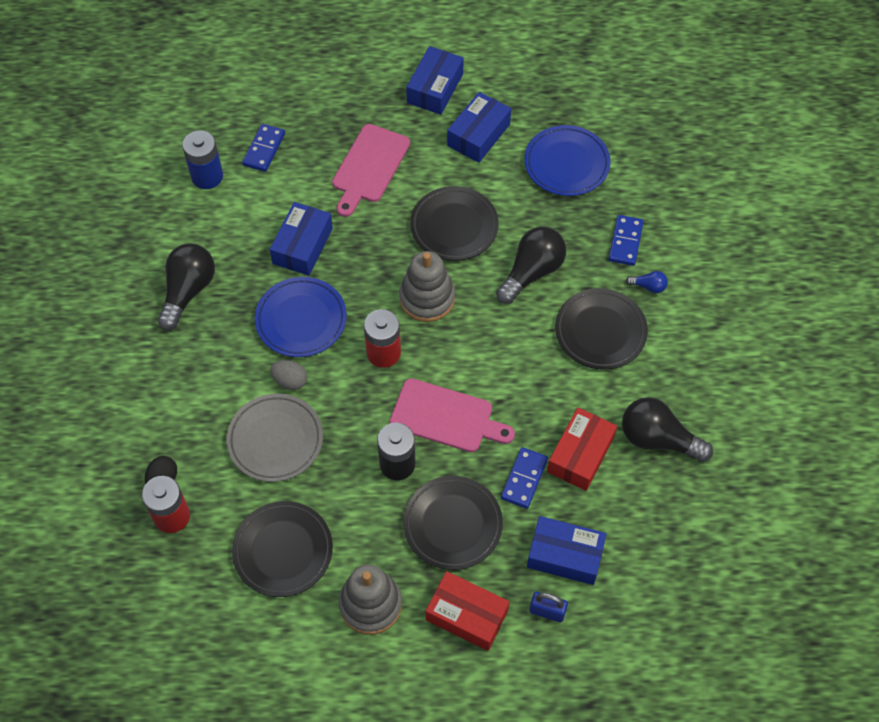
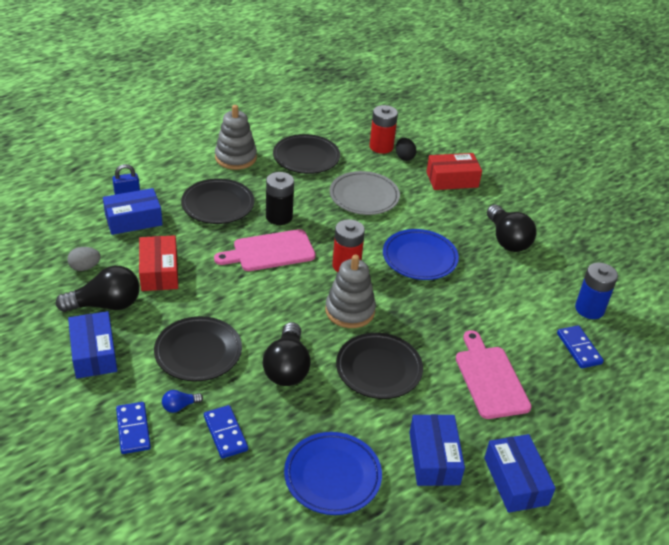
camera: 140 degrees right, 20 degrees down
(290, 381) = (388, 225): grey egg -> grey egg (85, 267)
(302, 246) = (471, 300): blue box -> blue box (94, 353)
(466, 615) = (175, 174): red box -> red box (452, 179)
(524, 479) = (189, 243): blue domino -> blue domino (133, 429)

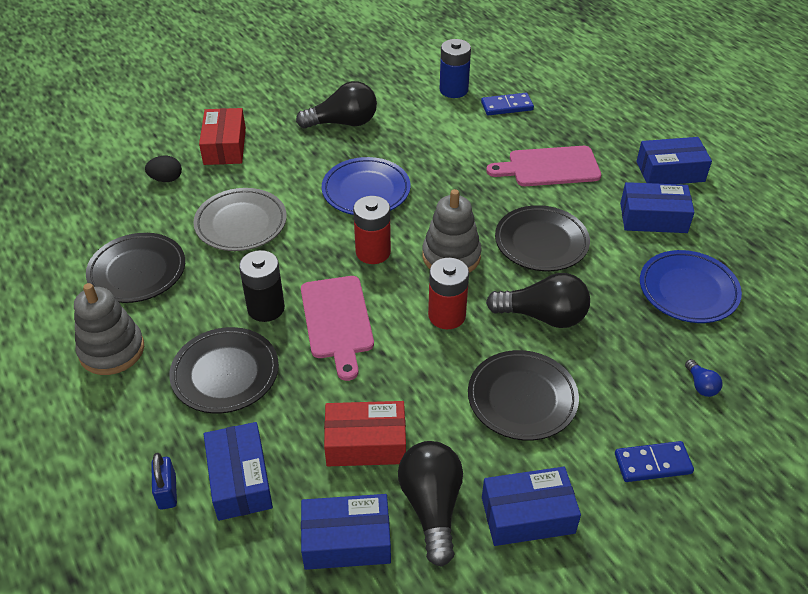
camera: 80 degrees left, 5 degrees up
(85, 267) = (346, 540): grey egg -> blue box
(180, 406) = (611, 417): blue light bulb -> blue light bulb (701, 385)
(225, 433) = (646, 374): blue domino -> none
(381, 147) = (136, 197): red battery -> red battery (447, 315)

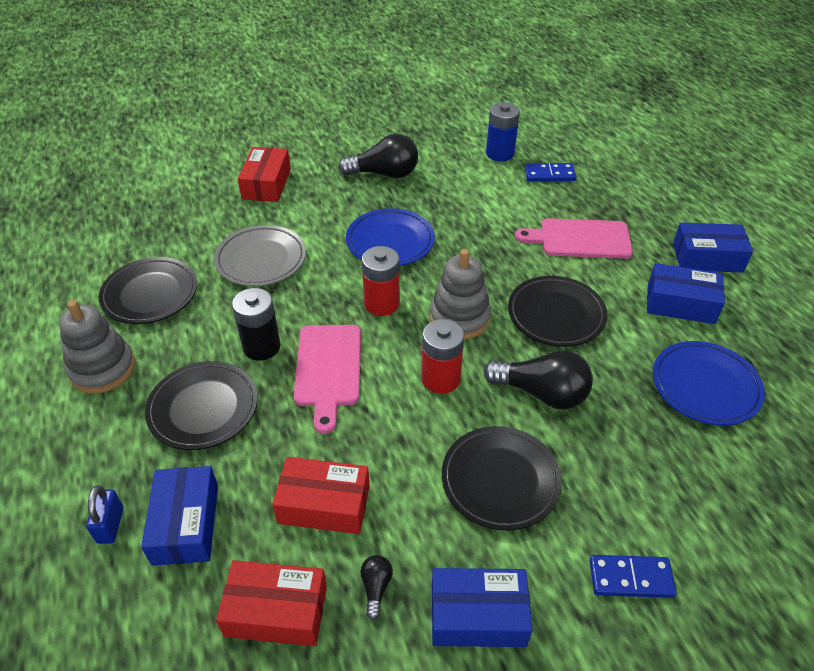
camera: 10 degrees right, 0 degrees up
(166, 179) = (203, 209): black egg -> none
(346, 540) = (276, 611): blue box -> red box
(432, 506) = (376, 587): black light bulb -> black light bulb, size x0.46
(701, 385) = (701, 495): blue light bulb -> none

